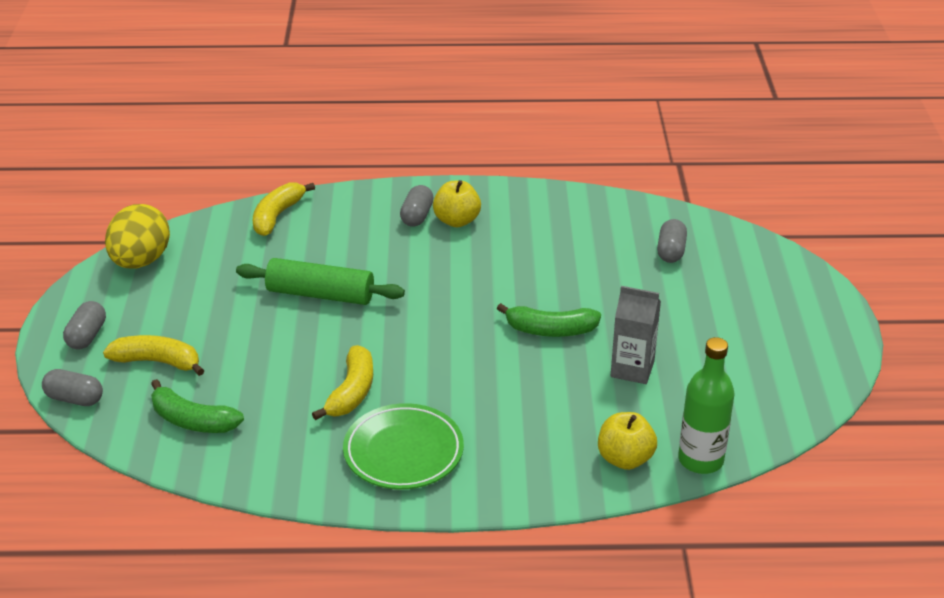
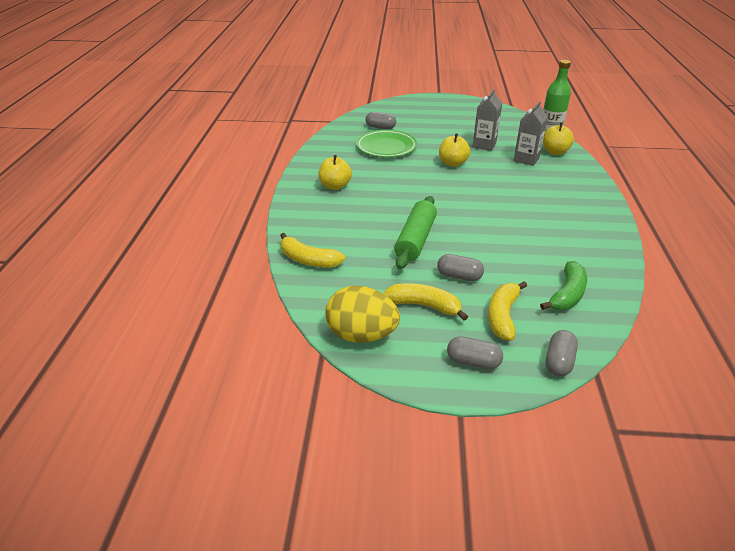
camera: 85 degrees left, 0 degrees up
(352, 392) = (521, 228): yellow banana -> yellow banana (424, 306)
(403, 452) = (571, 211): green plate -> green plate (386, 147)
(417, 216) = (325, 200): grey capsule -> grey capsule (459, 276)
(550, 330) = (452, 163): green banana -> yellow apple
(584, 418) = (526, 159): none -> grey carton

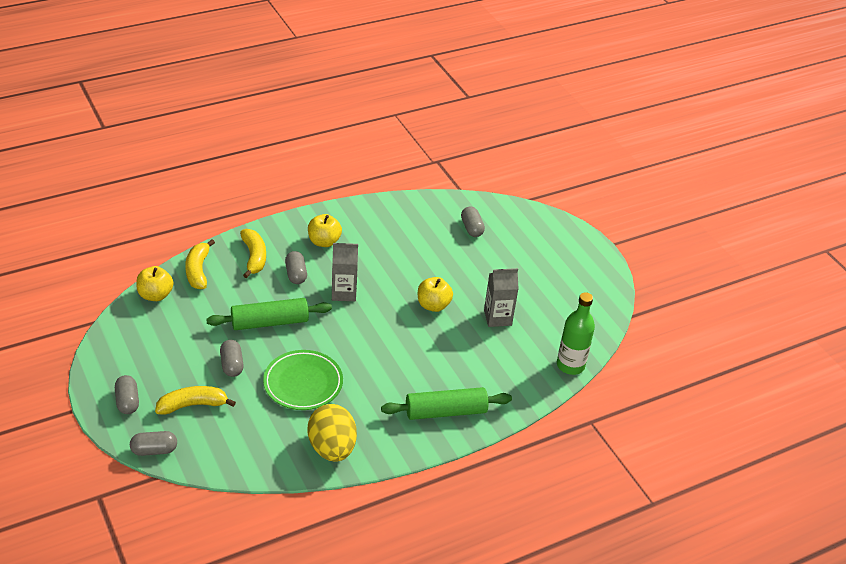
camera: 55 degrees right, 5 degrees up
(361, 335) = (124, 333): yellow egg -> yellow egg (332, 448)
(363, 210) = (296, 274): none -> grey capsule
(386, 147) = (429, 248): green plate -> green plate (303, 383)
(424, 306) = (179, 356): yellow banana -> yellow banana (254, 257)
(526, 159) = (490, 359): grey carton -> grey carton (344, 292)
(555, 152) = (528, 378): yellow apple -> yellow apple (155, 295)
(567, 294) = (247, 439): green banana -> none
(574, 190) = (445, 411): none -> green rolling pin

